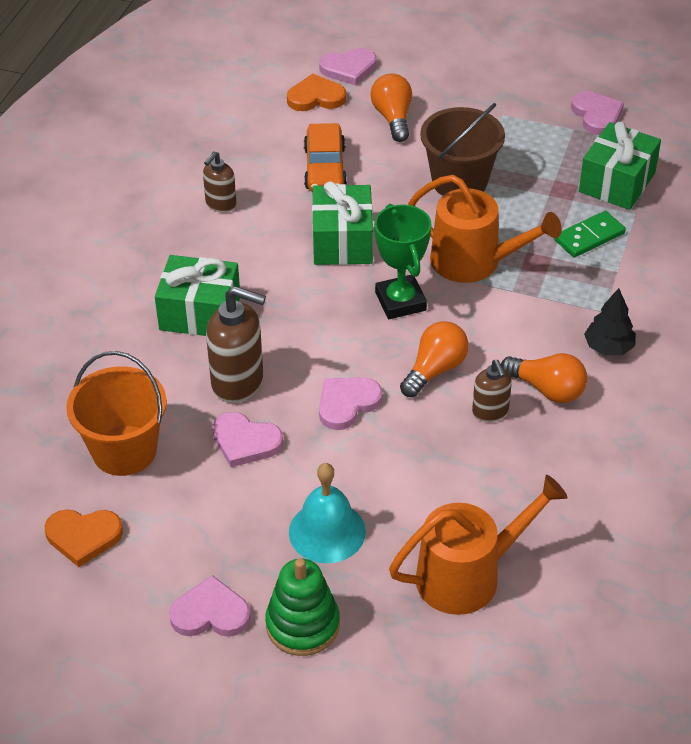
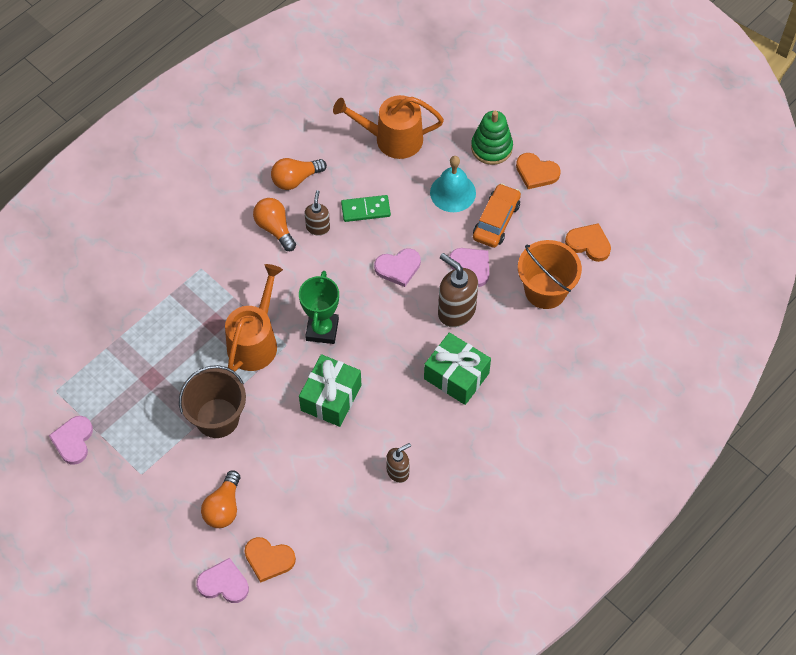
camera: 155 degrees left, 15 degrees up
(210, 613) = (536, 172): pink heart -> orange heart
(325, 168) = (305, 475): orange car -> orange car (496, 221)
(435, 370) = (332, 269): orange light bulb -> orange light bulb (295, 179)
(473, 262) = (255, 342): orange watering can -> orange watering can turned 60 degrees clockwise
(589, 237) = (165, 329): green domino -> green domino (365, 210)
(608, 347) = (218, 241): black tree -> none
(617, 182) = (110, 369): green gift -> none

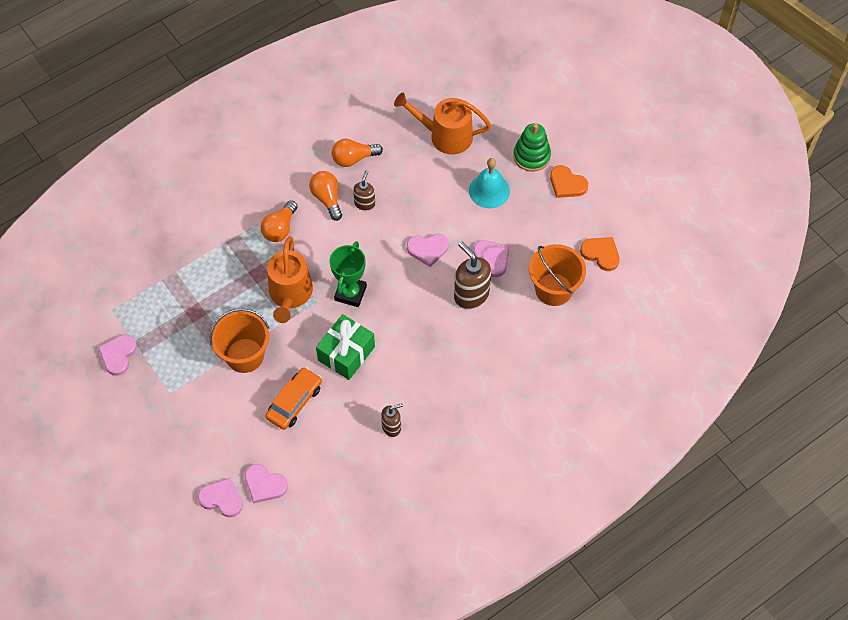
camera: 10 degrees right, 0 degrees up
(217, 418) = (245, 355): brown bucket -> orange bucket
(224, 507) = (235, 433): orange light bulb -> orange light bulb (280, 228)
(255, 342) = (290, 294): orange watering can -> orange watering can turned 150 degrees clockwise
(269, 559) = (264, 484): orange heart -> pink heart
(365, 210) = (409, 194): green domino -> none
(456, 376) = (459, 352): green gift -> none
(496, 221) = (522, 221): orange car -> orange car (294, 402)

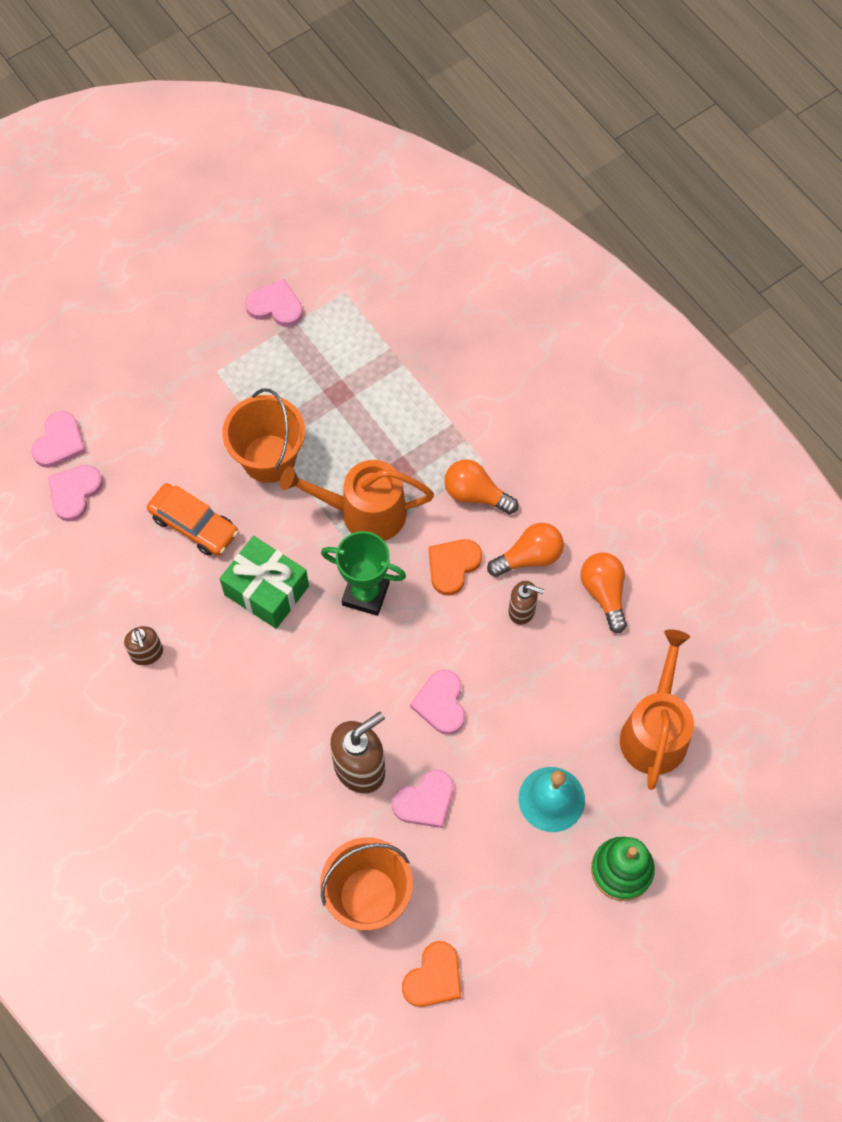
camera: 90 degrees right, 5 degrees up
(567, 184) = (568, 927): orange heart -> orange heart (453, 566)

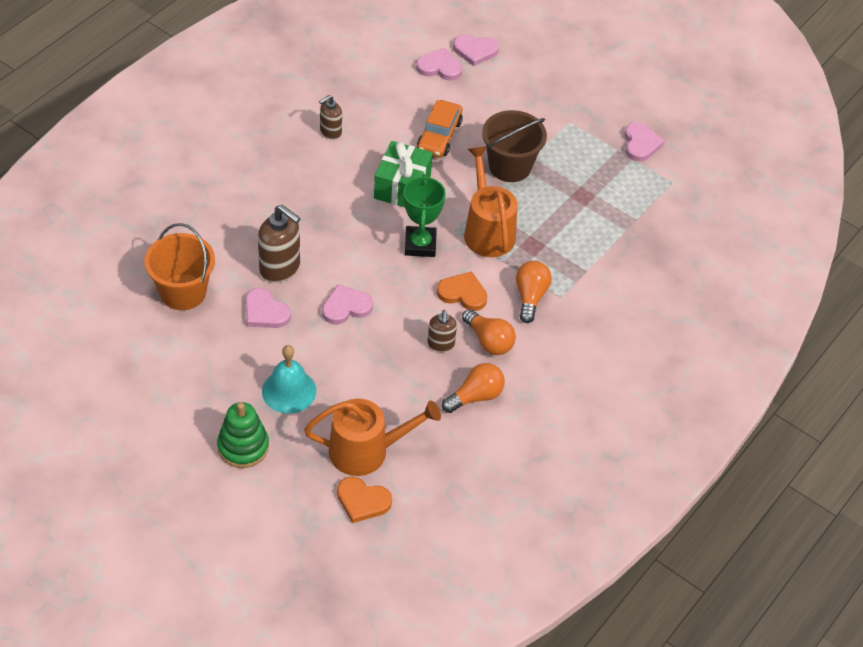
camera: 70 degrees right, 15 degrees down
(269, 458) = (510, 166): orange bucket -> brown bucket
(434, 977) = (131, 342): orange heart -> orange heart (362, 501)

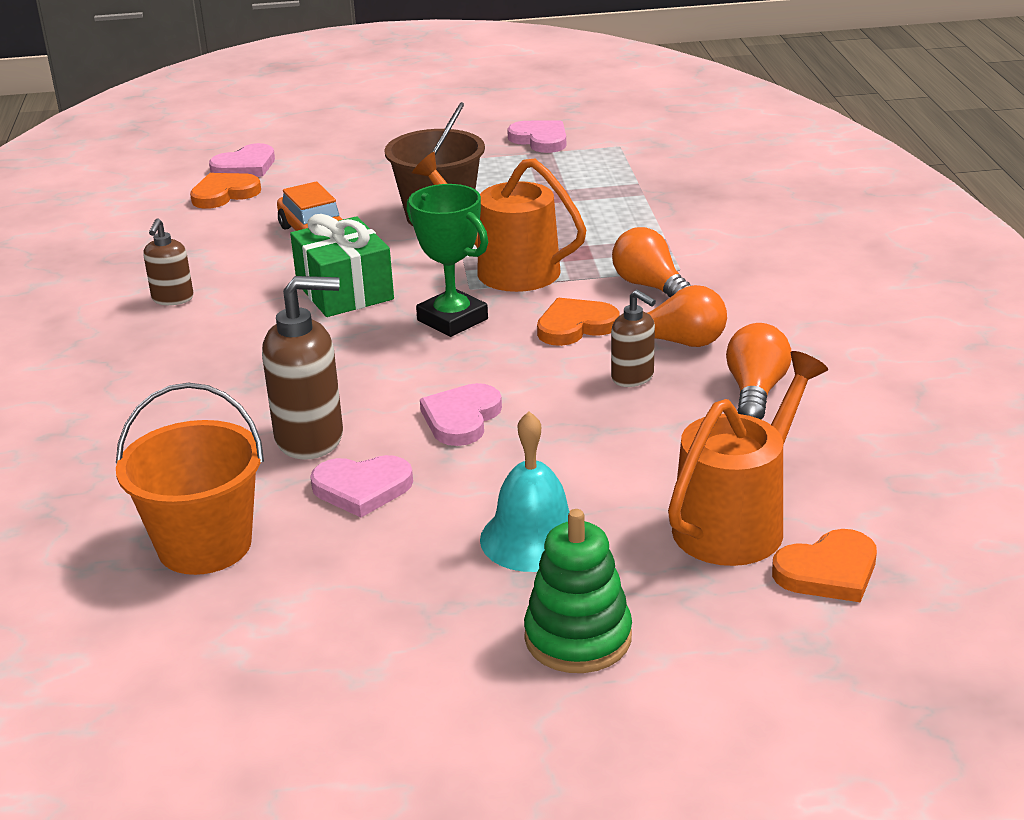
camera: 40 degrees left, 20 degrees down
(439, 67) = (224, 194): pink heart -> orange heart

